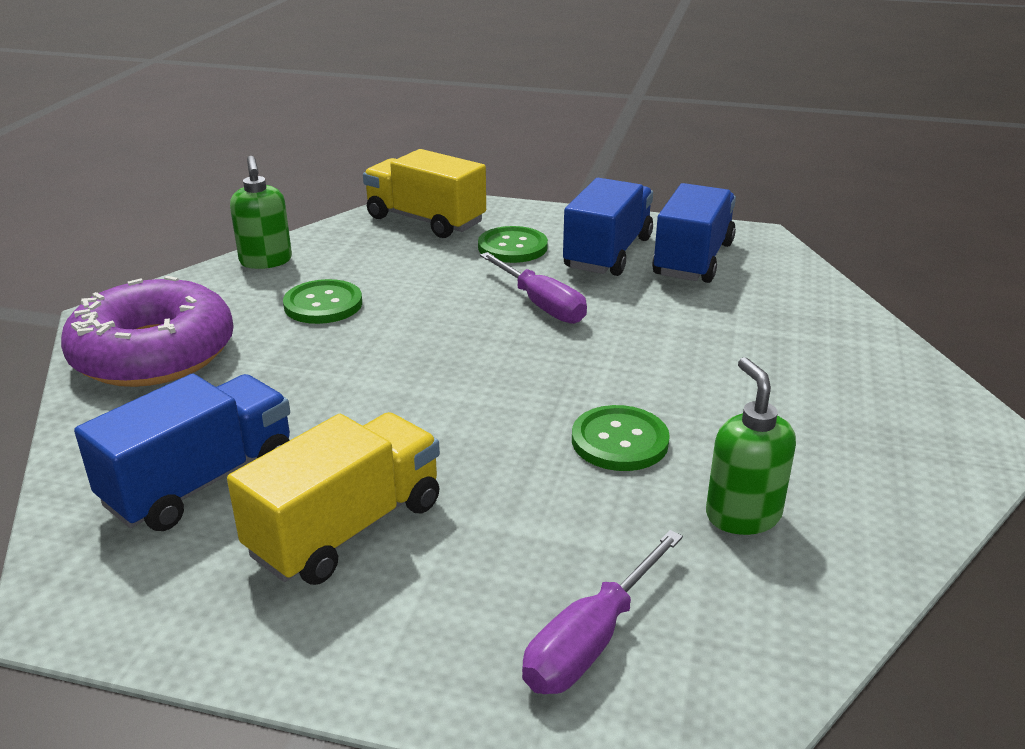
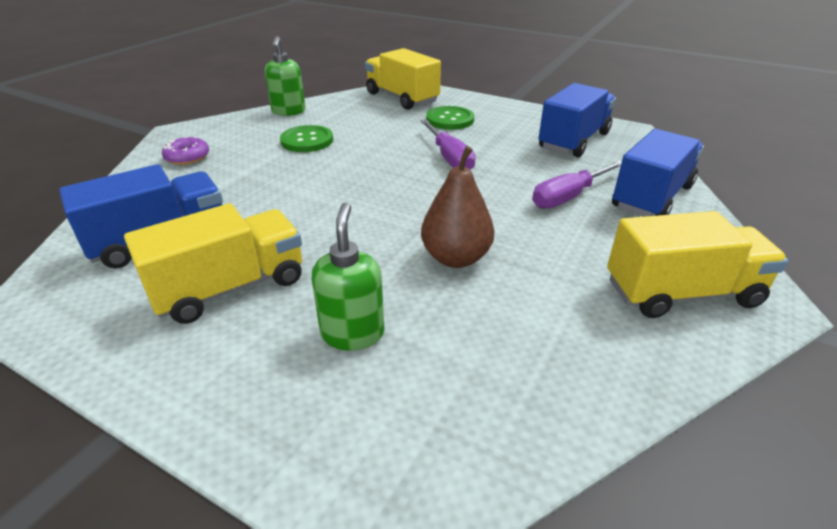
camera: 15 degrees right, 5 degrees up
(154, 354) = (187, 157): purple donut -> purple donut, size x0.42
(590, 641) = (352, 409): purple screwdriver -> purple screwdriver (568, 197)
(608, 253) = (514, 130): blue truck -> blue truck (652, 197)
(619, 441) = (456, 258): green button -> brown pear
(742, 515) = (523, 331): green soap dispenser -> green soap dispenser (352, 333)
(897, 440) = (681, 293): none -> yellow truck

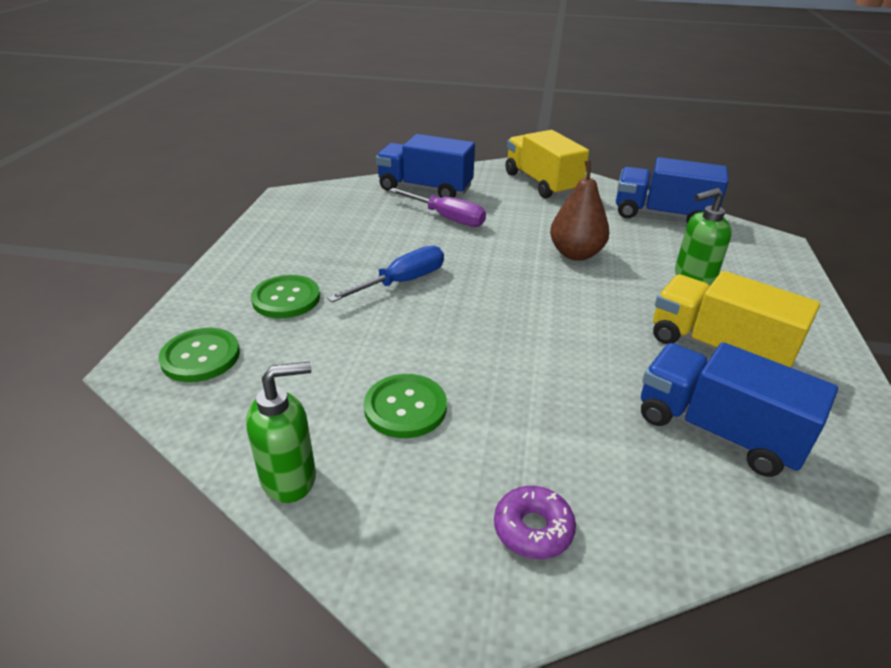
camera: 110 degrees left, 0 degrees up
(402, 98) = (200, 357): yellow truck -> green button
(449, 158) = (402, 282): purple screwdriver -> blue screwdriver
(574, 141) = (326, 220): blue truck -> blue truck (662, 215)

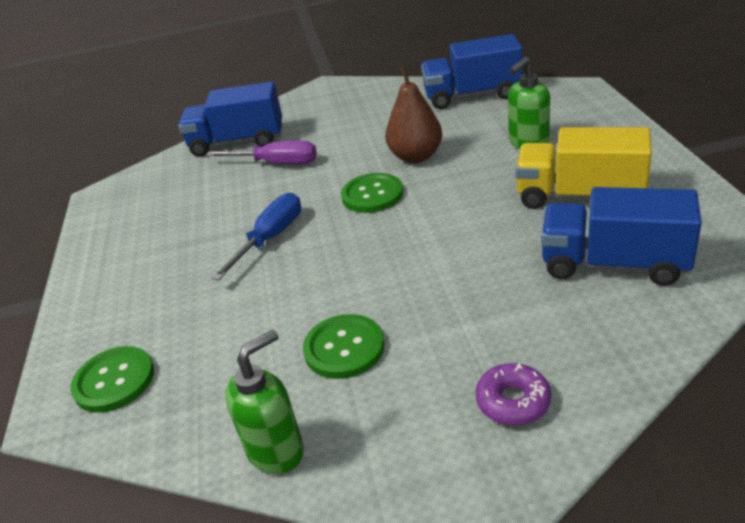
camera: 15 degrees left, 0 degrees up
(286, 298) = (165, 295): green button -> green button (372, 195)
(541, 183) = (347, 101): yellow truck -> none

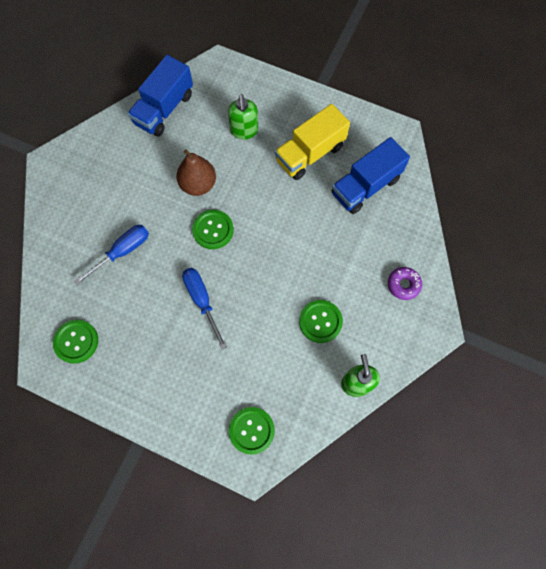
camera: 60 degrees left, 35 degrees up
(144, 196) = (76, 341): none -> green button
(237, 142) = (67, 256): blue truck -> none
(276, 163) = (122, 251): purple screwdriver -> blue screwdriver

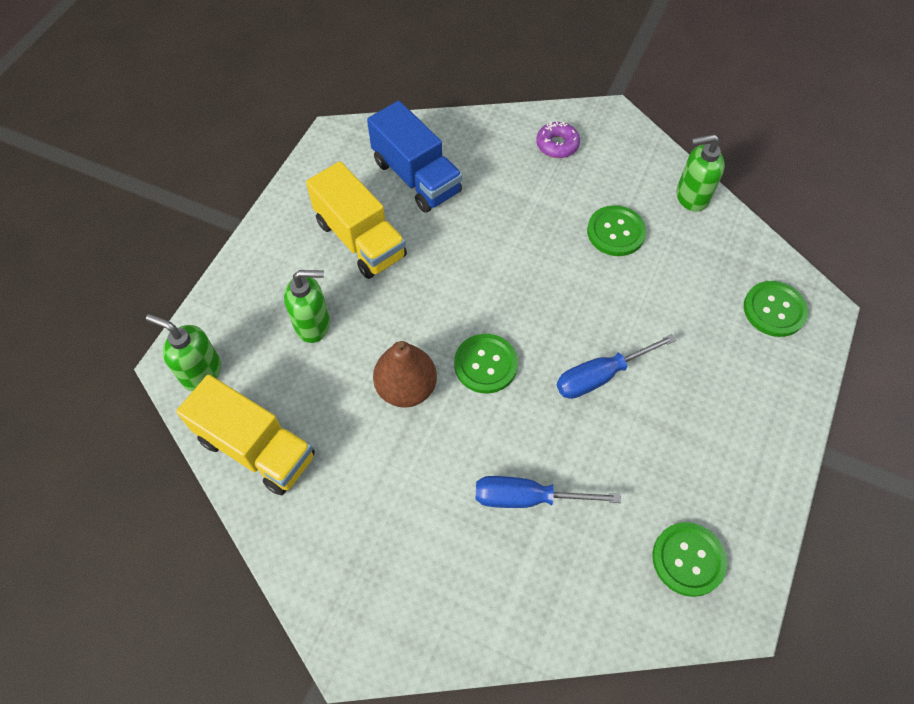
camera: 90 degrees left, 10 degrees down
(122, 251) = (527, 498): blue screwdriver -> blue screwdriver turned 45 degrees counterclockwise
(164, 109) = (256, 448): blue truck -> yellow truck
(213, 76) = (201, 372): none -> green soap dispenser

